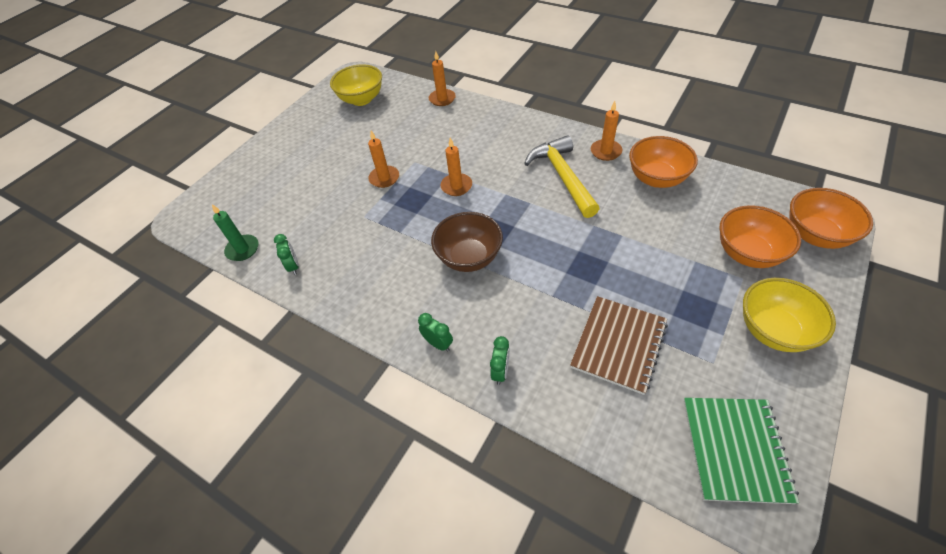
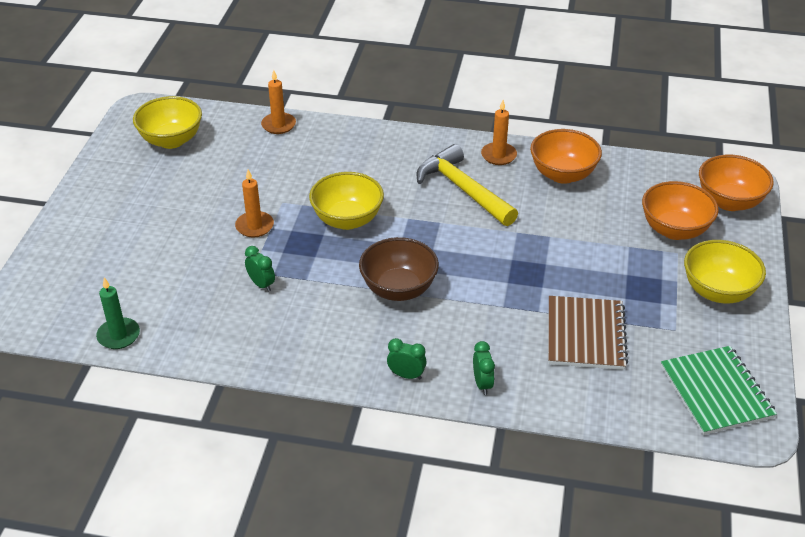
camera: 25 degrees left, 10 degrees down
(293, 266) = (196, 339): green clock -> green clock (261, 284)
(456, 186) = (347, 220): orange candle -> yellow bowl

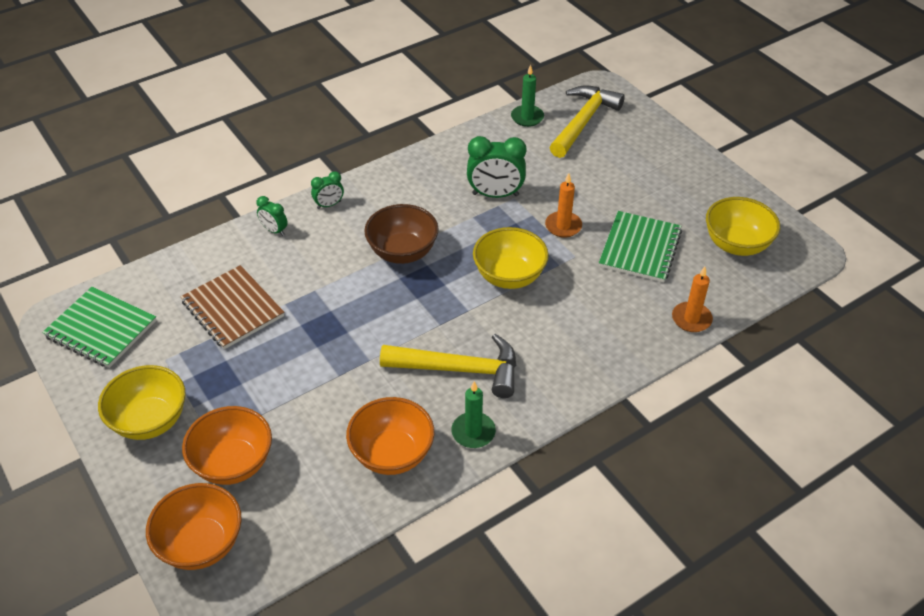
camera: 135 degrees right, 5 degrees up
(86, 295) = (583, 122): none -> yellow hammer
(232, 178) = (640, 248): none -> green notebook
(261, 284) = (495, 194): green clock -> green clock, size x1.84
(498, 155) = (473, 432): orange candle -> green candle

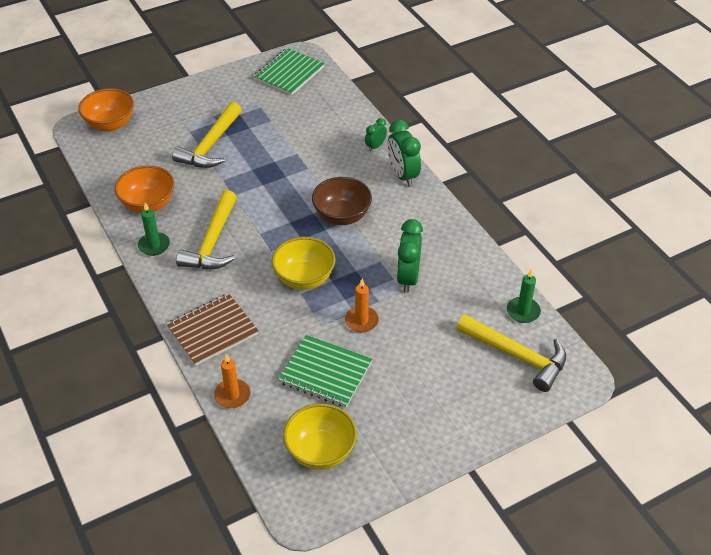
camera: 95 degrees right, 0 degrees up
(150, 421) = (207, 99): yellow bowl -> none
(232, 309) = (296, 129): brown notebook -> brown notebook (212, 331)
(233, 463) = (163, 134): orange bowl -> none
(263, 400) = (210, 145): none -> yellow hammer
(329, 205) = (403, 175): green clock -> green clock, size x1.84

